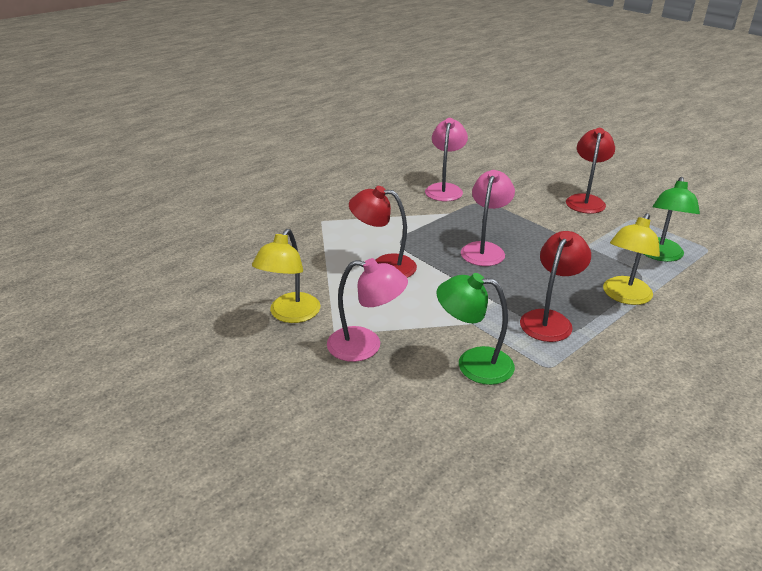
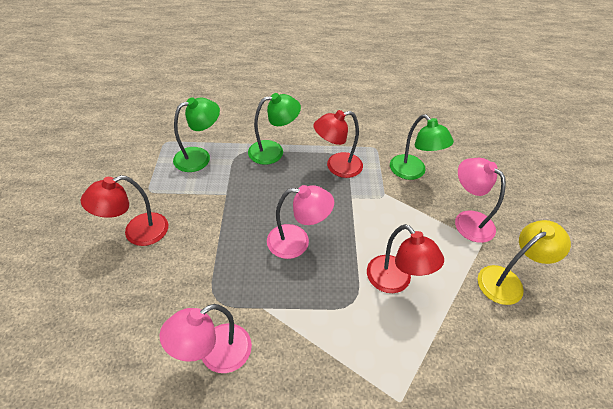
camera: 140 degrees left, 15 degrees up
(484, 249) = (297, 242): pink lamp -> pink lamp turned 150 degrees counterclockwise
(624, 296) = (273, 151): yellow lamp -> green lamp

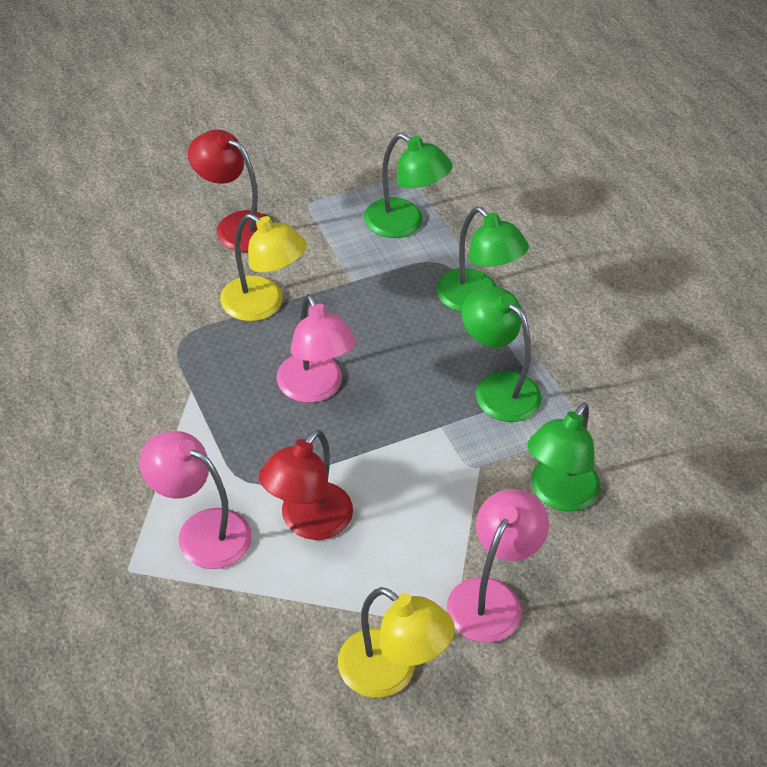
camera: 65 degrees right, 0 degrees up
(215, 243) = (263, 305): none -> yellow lamp
(215, 354) = (109, 370): pink lamp -> pink lamp (201, 531)
(337, 167) = (497, 388): red lamp -> green lamp

